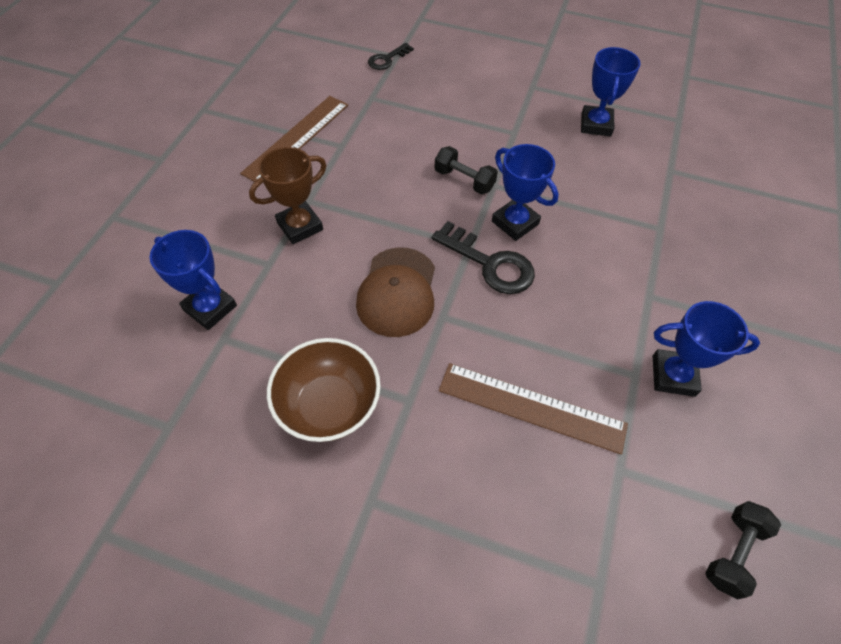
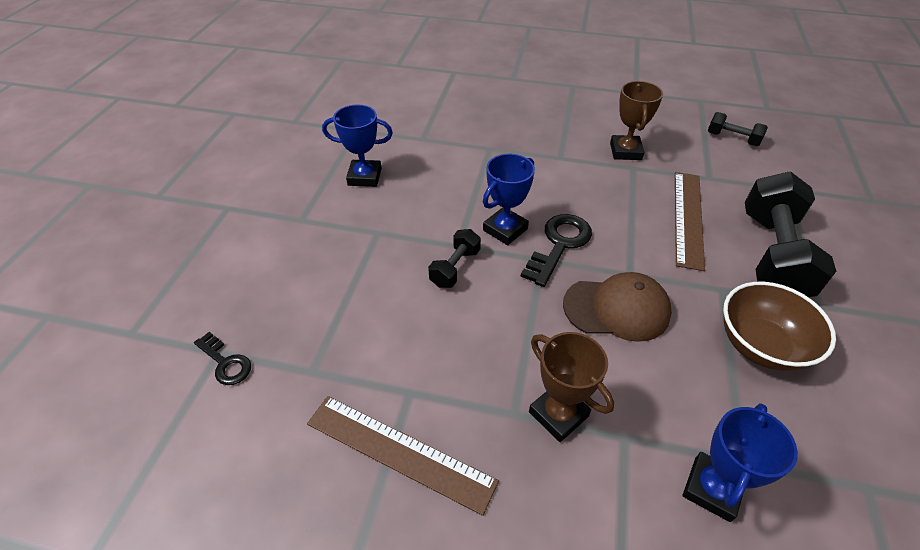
camera: 95 degrees left, 10 degrees down
(457, 484) = (772, 255): none -> black dumbbell
(673, 376) = (625, 151): blue trophy -> brown trophy

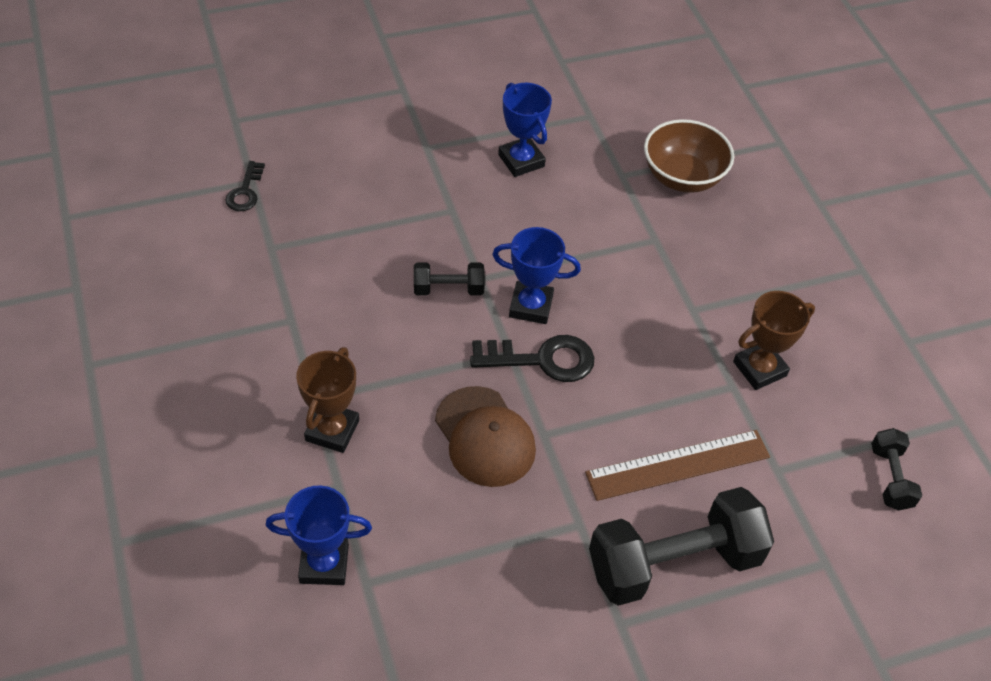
camera: 55 degrees right, 5 degrees up
(399, 452) = (234, 338): brown ruler -> none
(760, 345) = (518, 574): brown bowl -> brown bowl (682, 177)

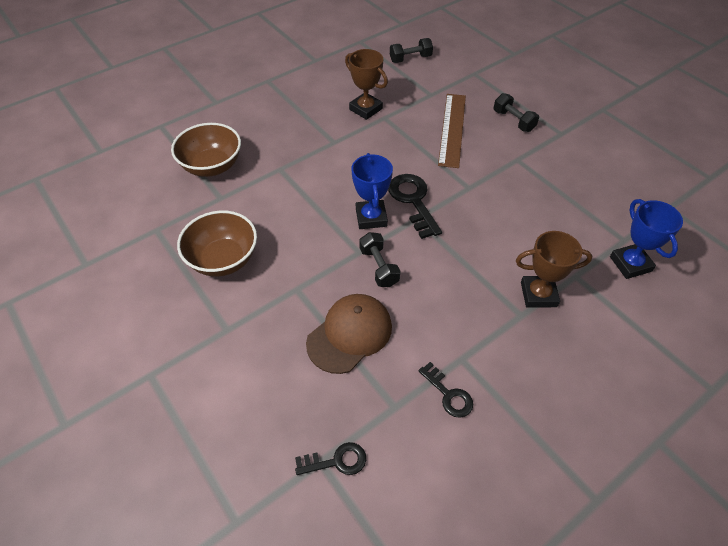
camera: 105 degrees left, 0 degrees up
(259, 293) = (448, 394): none -> black key
(485, 437) = (489, 213): brown cap -> brown cap (350, 334)
(521, 161) = (223, 259): blue trophy -> brown bowl
(674, 563) = (513, 121): black dumbbell -> black dumbbell, size x0.49
(678, 465) = (452, 129): brown ruler -> brown ruler turned 45 degrees clockwise

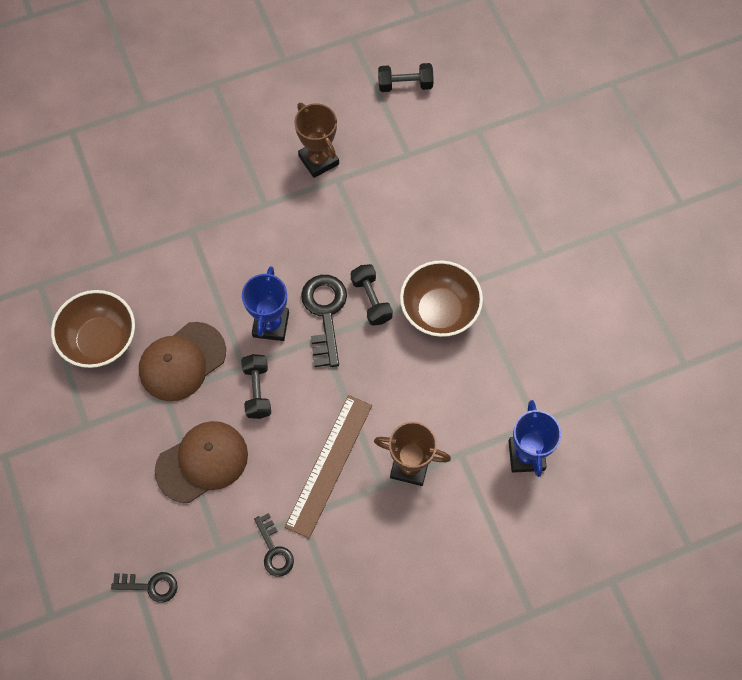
camera: 15 degrees right, 15 degrees up
(212, 166) = (116, 208): brown bowl -> brown bowl (439, 311)
(303, 260) = (182, 361): none -> brown cap
(452, 129) = (411, 217): brown ruler -> brown ruler (329, 465)
(513, 121) = (491, 222): black dumbbell -> black dumbbell (371, 300)

